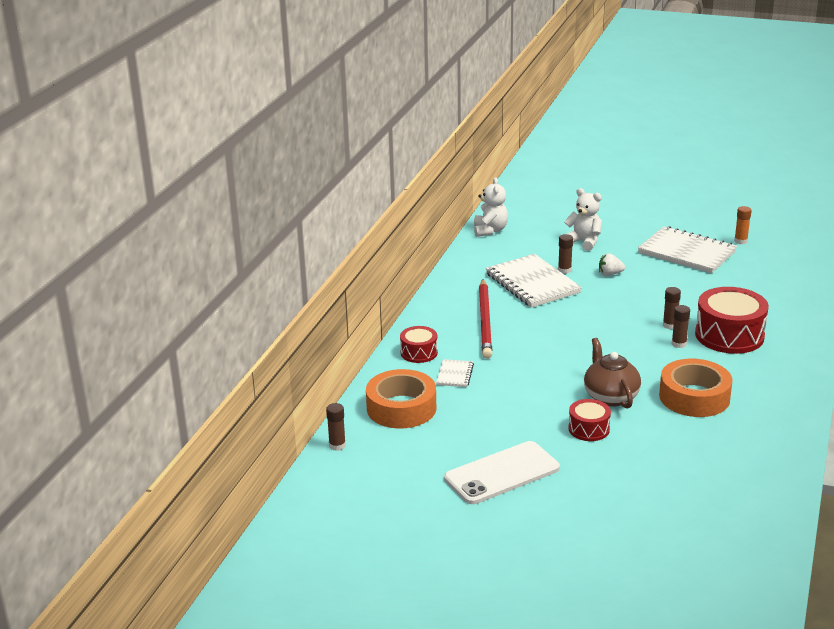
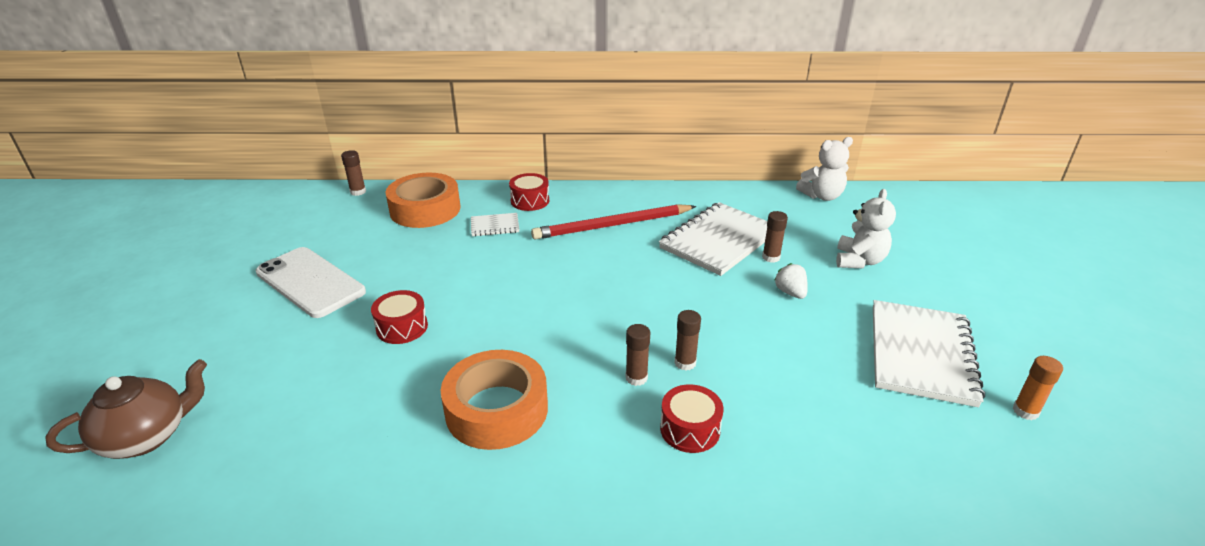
camera: 70 degrees right, 5 degrees up
(610, 396) = (478, 334): brown teapot -> brown teapot (147, 436)
(729, 335) = (690, 429): red drum -> red drum, size x0.54

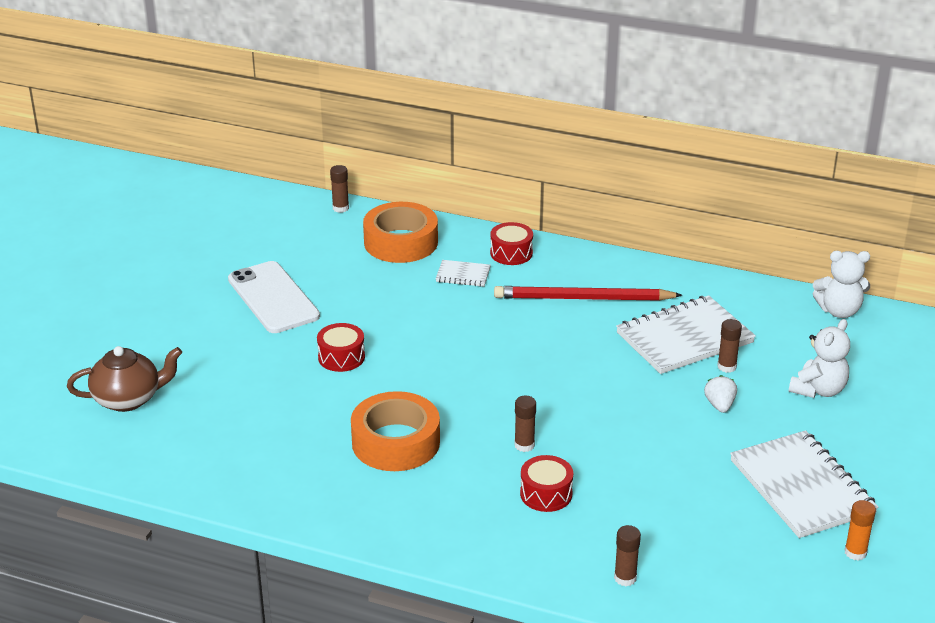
camera: 20 degrees right, 0 degrees up
(685, 363) = (574, 443): brown glue stick -> brown glue stick (625, 578)
(921, 354) = (801, 487): white notebook -> white notebook turned 60 degrees counterclockwise

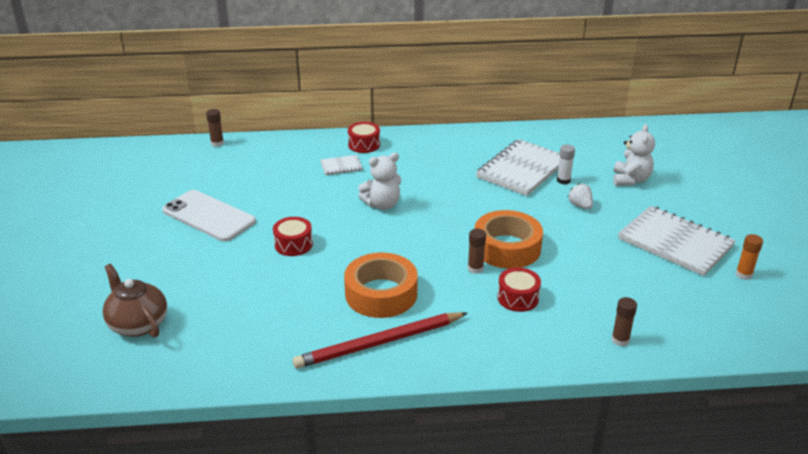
camera: 25 degrees left, 0 degrees up
(128, 399) = (138, 324): brown teapot -> brown teapot turned 90 degrees counterclockwise
(401, 242) = (279, 155): orange tape -> orange tape (507, 248)
(583, 298) = (436, 161): red pencil -> red pencil (379, 343)
(726, 367) = (563, 180): brown glue stick -> white glue stick
(839, 311) = (600, 130): white teddy bear -> white teddy bear (382, 204)

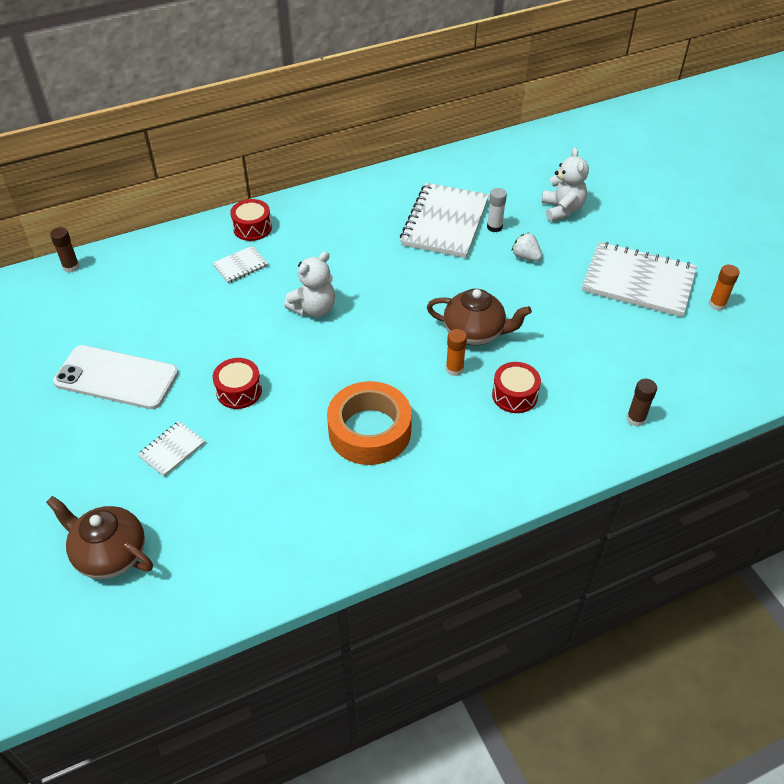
camera: 20 degrees left, 15 degrees up
(221, 270) = (172, 450): none -> white notebook
(379, 343) = (398, 496): red pencil -> none
(475, 268) = (454, 369): brown glue stick -> orange glue stick
(507, 248) = (475, 333): orange tape -> brown teapot

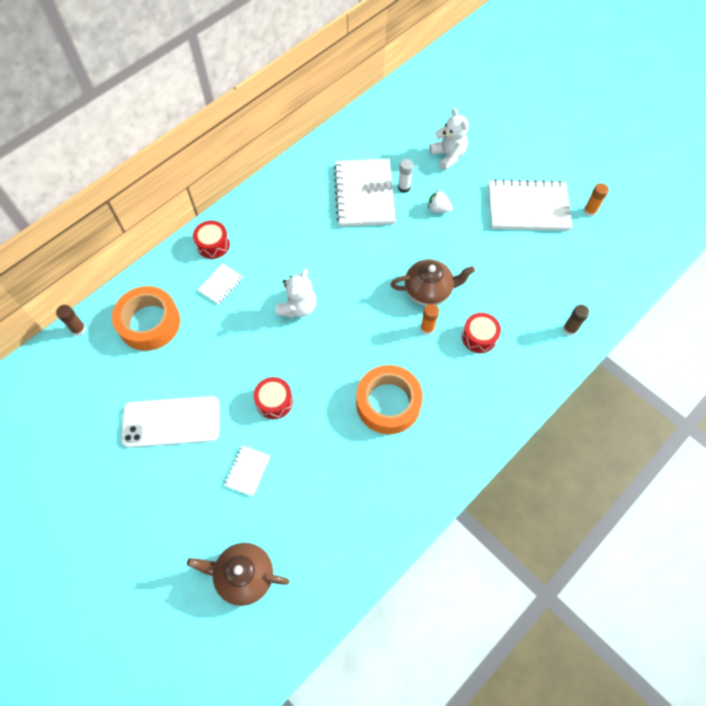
camera: 20 degrees left, 15 degrees up
(146, 280) = (149, 323): none -> orange tape

